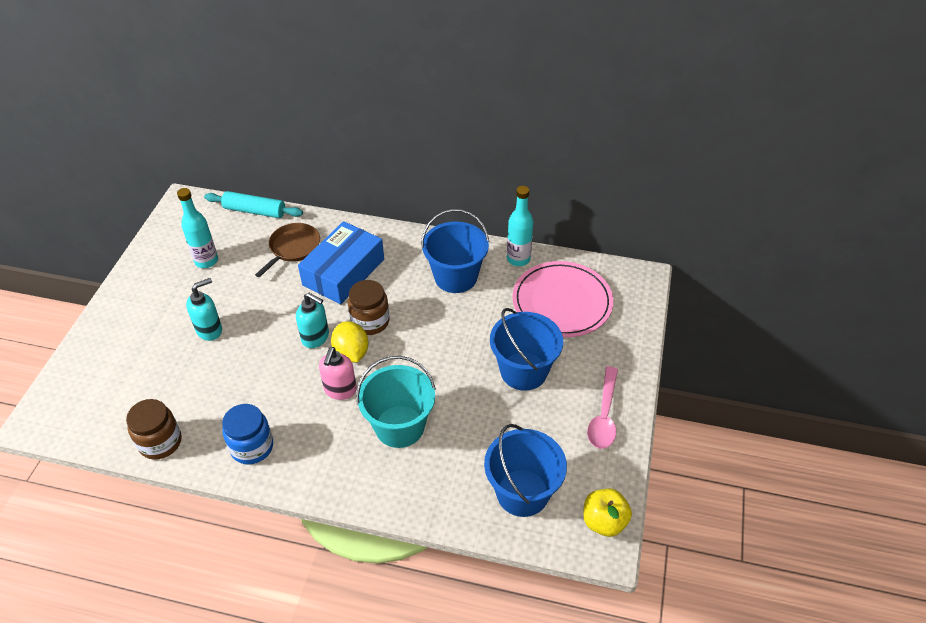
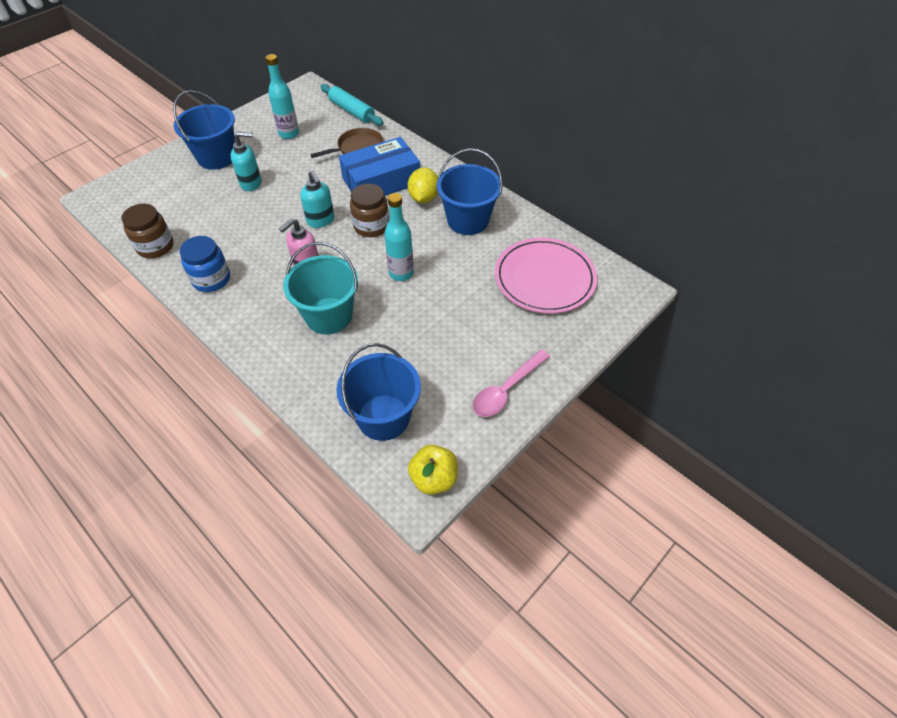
camera: 30 degrees right, 5 degrees up
(351, 353) = (338, 243): yellow lemon -> yellow lemon (424, 198)
(518, 259) = (533, 228): turquoise bottle -> turquoise bottle (401, 273)
(523, 371) = (465, 320): blue bucket -> blue bucket (217, 157)

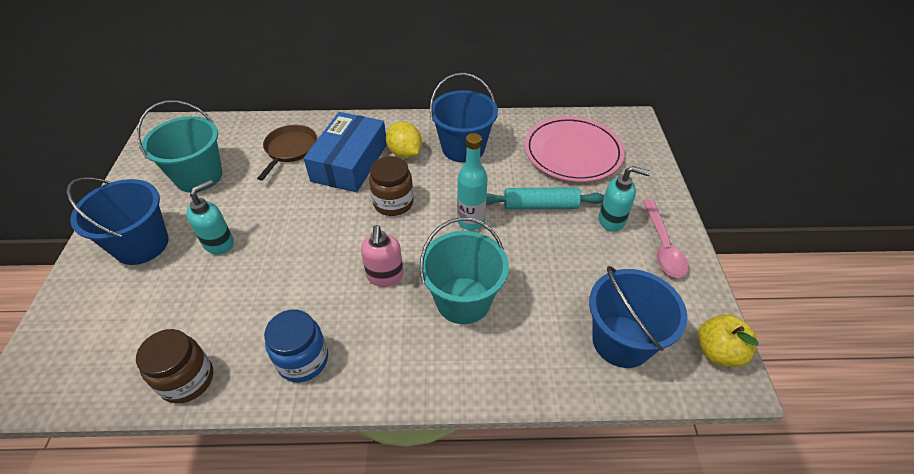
camera: 45 degrees left, 5 degrees down
(289, 134) = (199, 176): turquoise bottle -> turquoise bucket
(321, 220) = (340, 229): turquoise soap dispenser -> turquoise soap dispenser (612, 220)
(351, 111) = (240, 123): turquoise rolling pin -> turquoise rolling pin (540, 206)

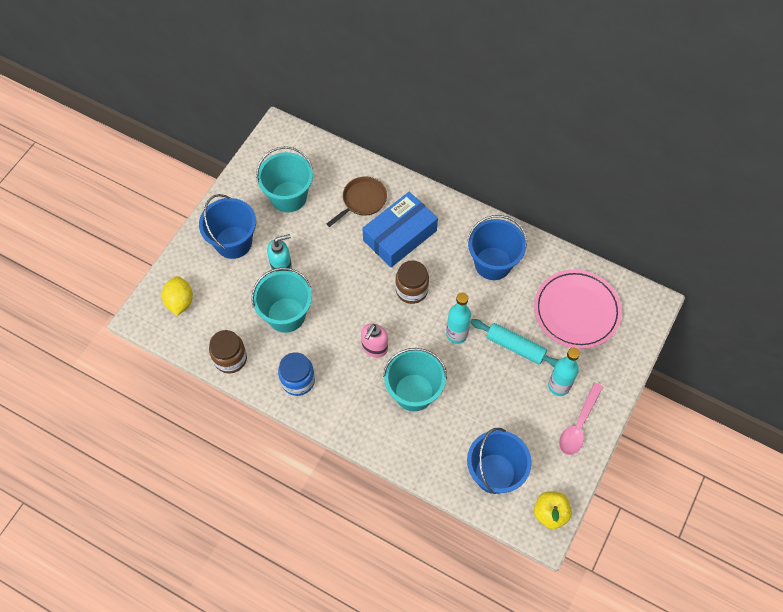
camera: 30 degrees right, 15 degrees up
(249, 291) = (286, 315): none -> turquoise bucket
(405, 153) = (445, 246): yellow lemon -> yellow lemon (180, 302)
(612, 220) = (558, 386): turquoise soap dispenser -> turquoise bottle

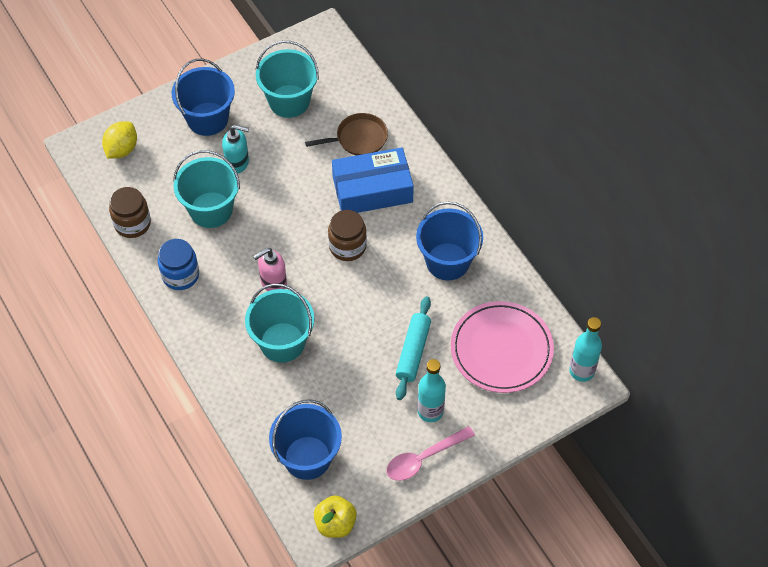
camera: 30 degrees right, 5 degrees down
(456, 334) = (362, 310): turquoise bottle -> turquoise bottle (582, 371)
(515, 347) = (413, 352): turquoise rolling pin -> turquoise rolling pin turned 45 degrees clockwise

